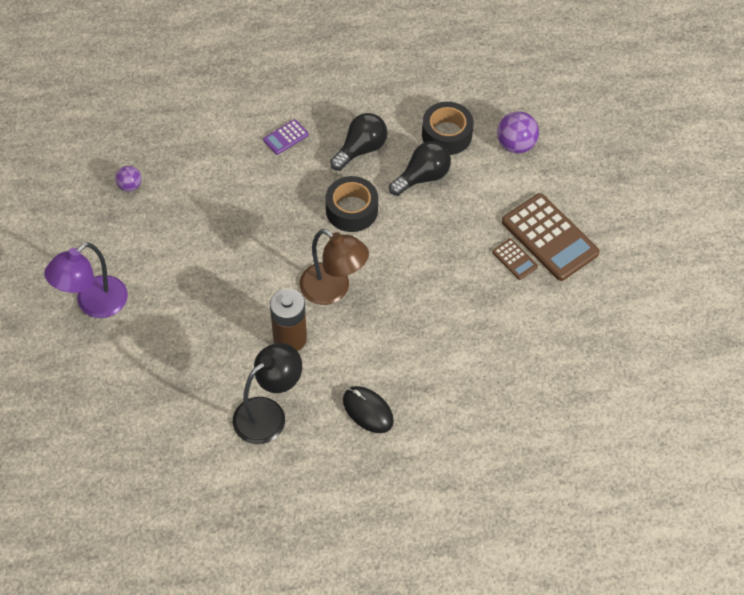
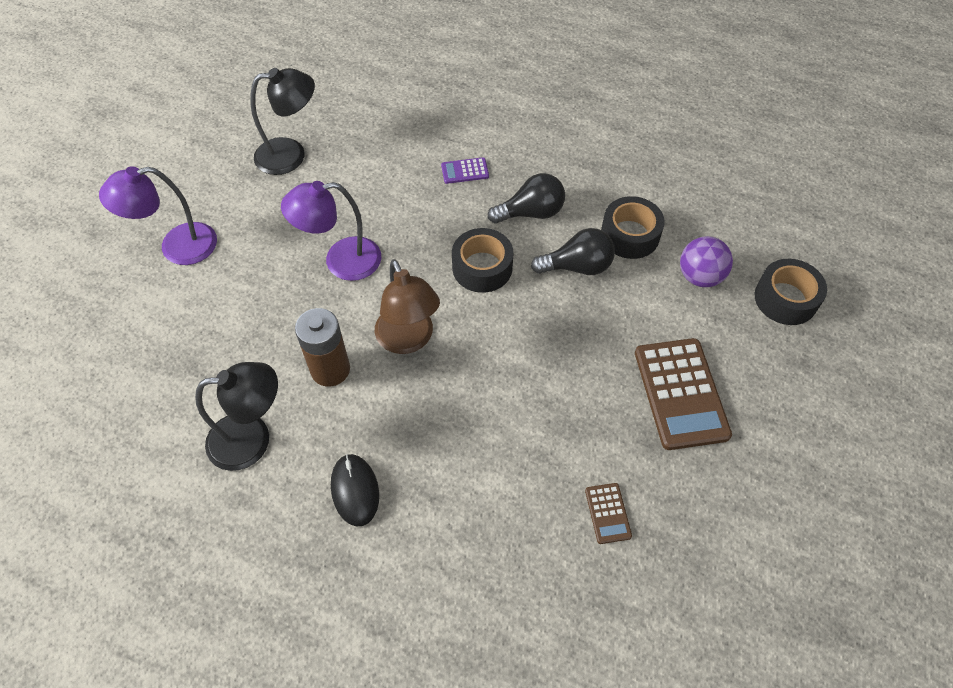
camera: 30 degrees right, 0 degrees up
(130, 186) = (291, 155): purple ball -> black lamp
(238, 254) = (341, 261): none -> purple lamp
(514, 259) = (625, 399): brown calculator -> brown calculator (608, 513)
(584, 135) = (785, 299): none -> black tape

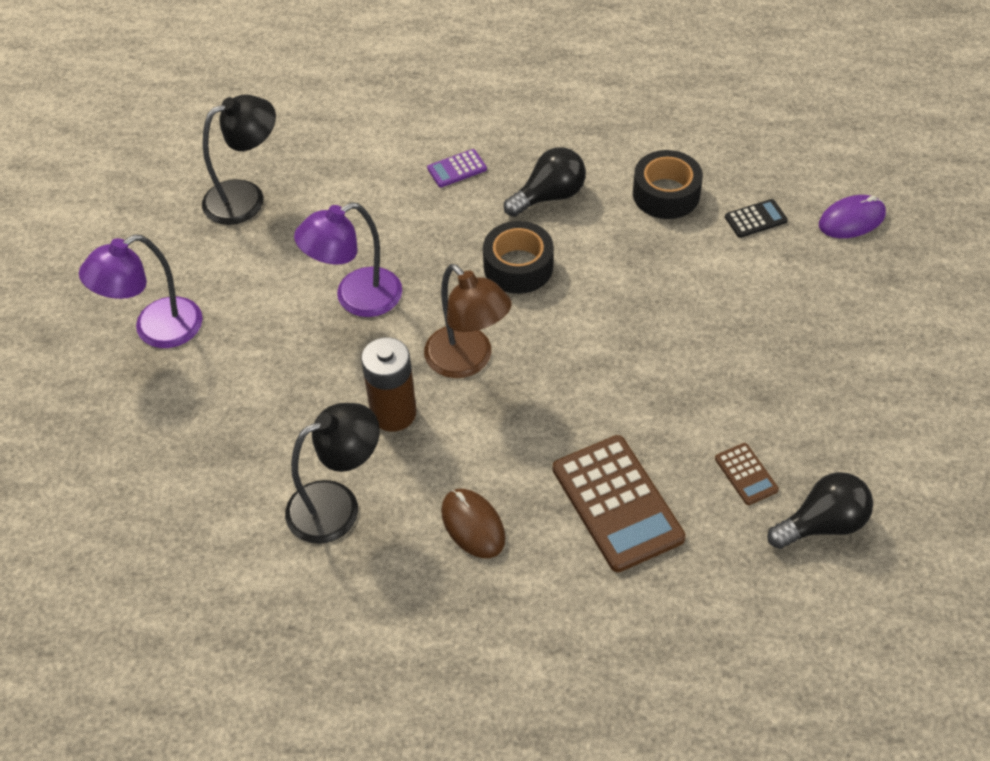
camera: 15 degrees left, 5 degrees down
(355, 490) = (473, 525): black mouse -> brown mouse
(577, 266) = (622, 240): black light bulb -> black light bulb (822, 524)
(681, 393) = (778, 340): brown calculator -> brown calculator (617, 503)
(700, 276) = (755, 219): purple ball -> black calculator
(785, 299) = (851, 220): black tape -> purple mouse

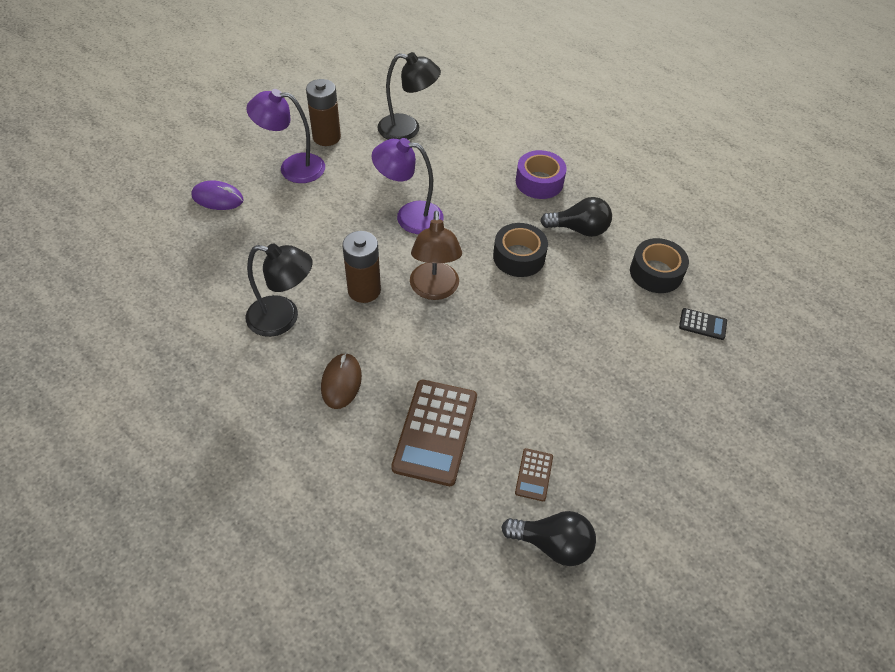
camera: 35 degrees right, 0 degrees up
(156, 267) = (326, 137): none -> brown battery
(457, 169) = (539, 182): purple calculator -> purple tape
(851, 220) = (773, 367): purple mouse -> purple mouse (217, 198)

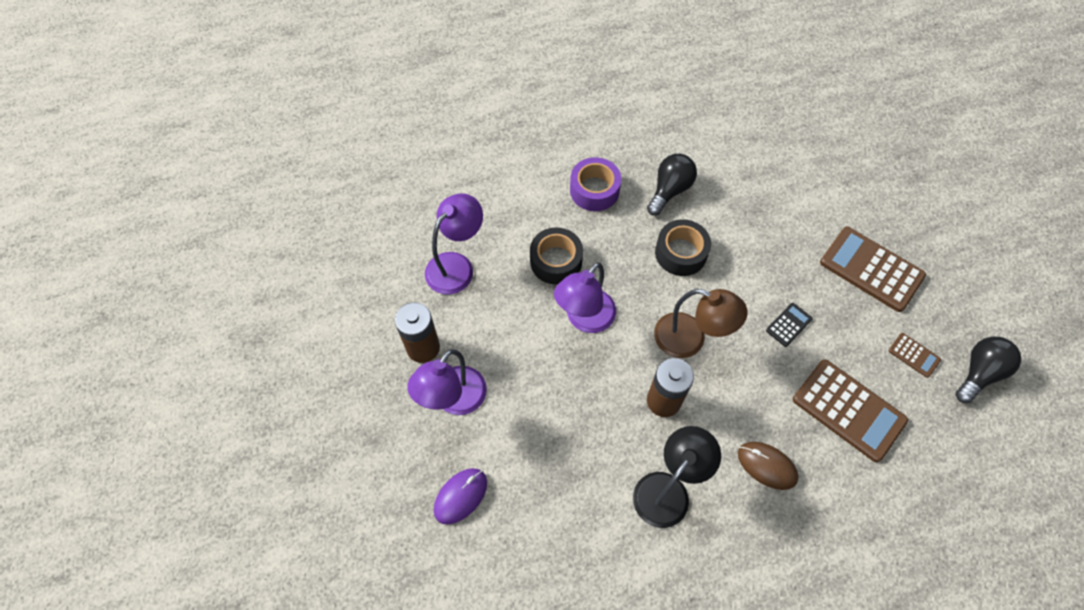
camera: 60 degrees left, 10 degrees up
(408, 129) = (456, 265): black lamp -> purple lamp
(611, 410) = (871, 269): none -> brown calculator
(656, 272) = (745, 162): black tape -> black tape (556, 261)
(702, 324) = (812, 161): black calculator -> black calculator (788, 325)

